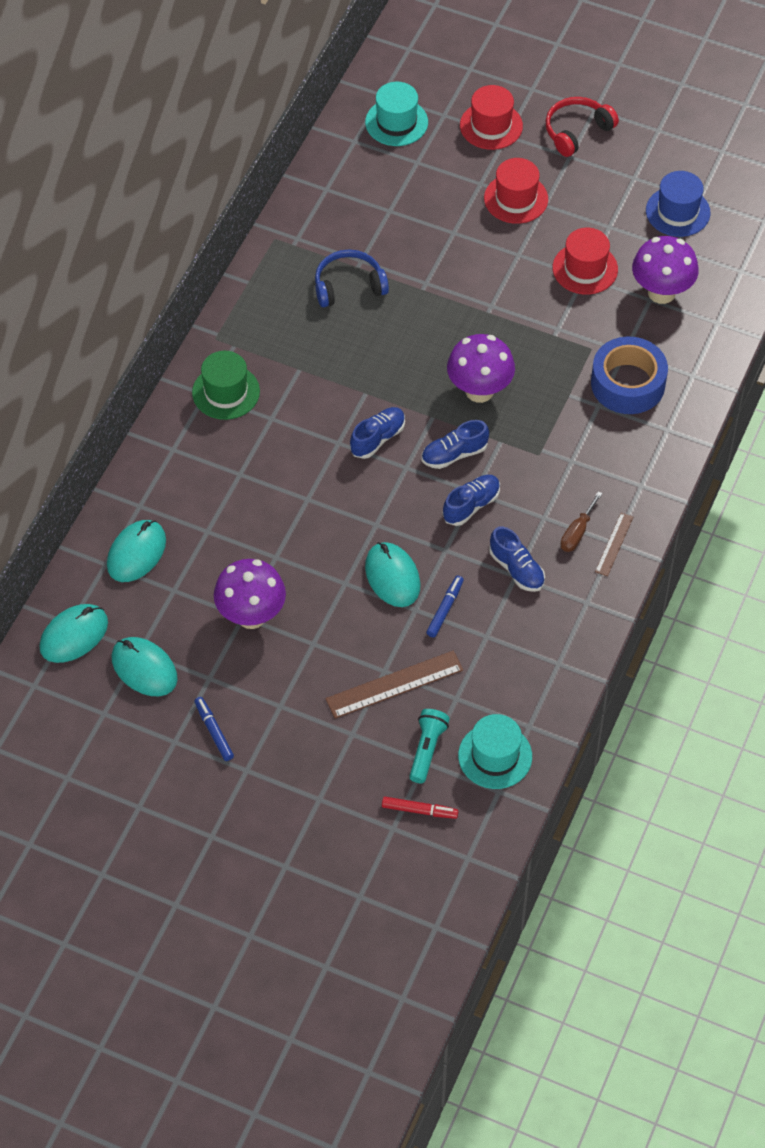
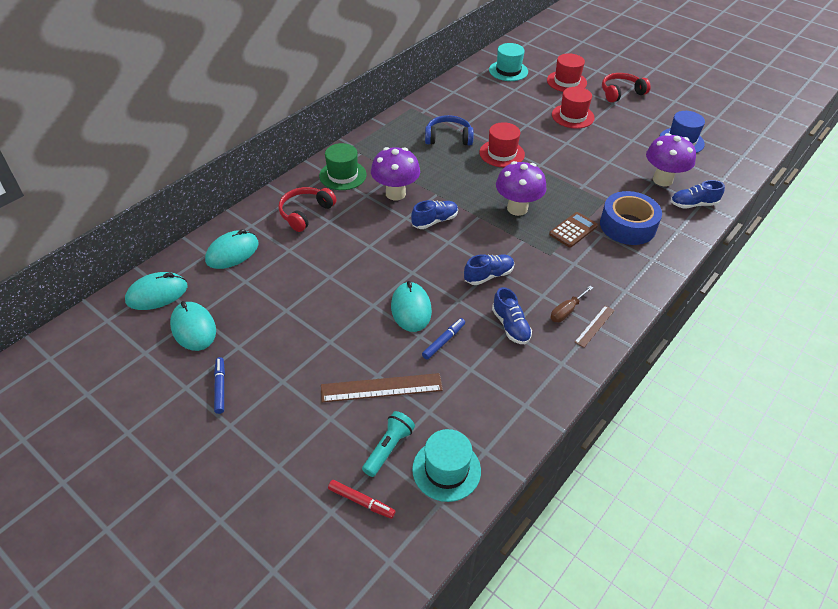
camera: 15 degrees right, 10 degrees down
(202, 468) = (305, 213): none -> red headphones
(251, 616) = (292, 311): purple mushroom -> purple mushroom (395, 193)
(454, 454) = (486, 241): blue shoe -> blue shoe (693, 204)
(560, 408) = (573, 230): none -> brown calculator
(585, 268) = (610, 158): red hat -> red hat (502, 153)

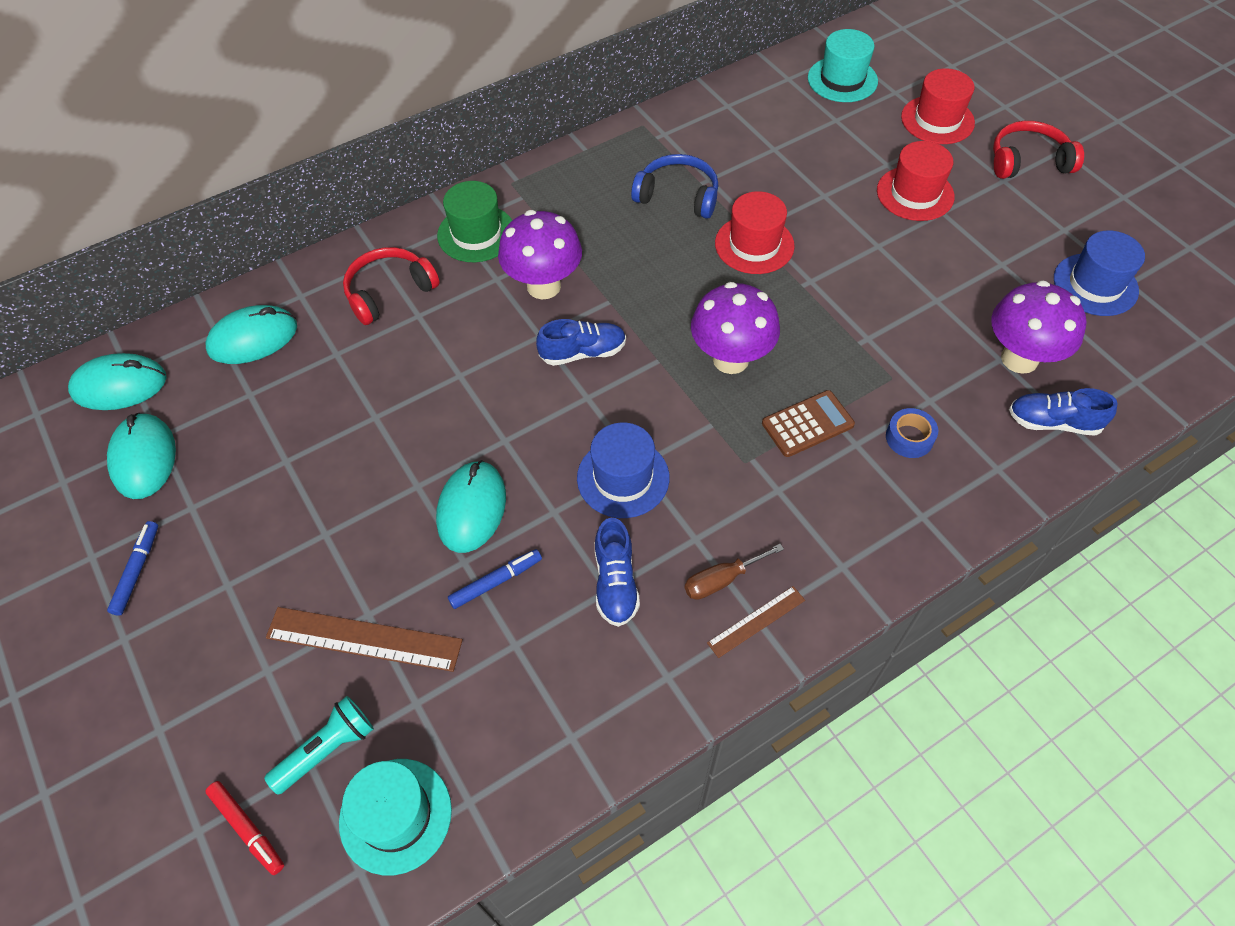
camera: 20 degrees right, 10 degrees up
(488, 275) = (623, 478): blue shoe -> blue hat
(627, 225) = (909, 438): blue tape -> blue tape, size x0.47

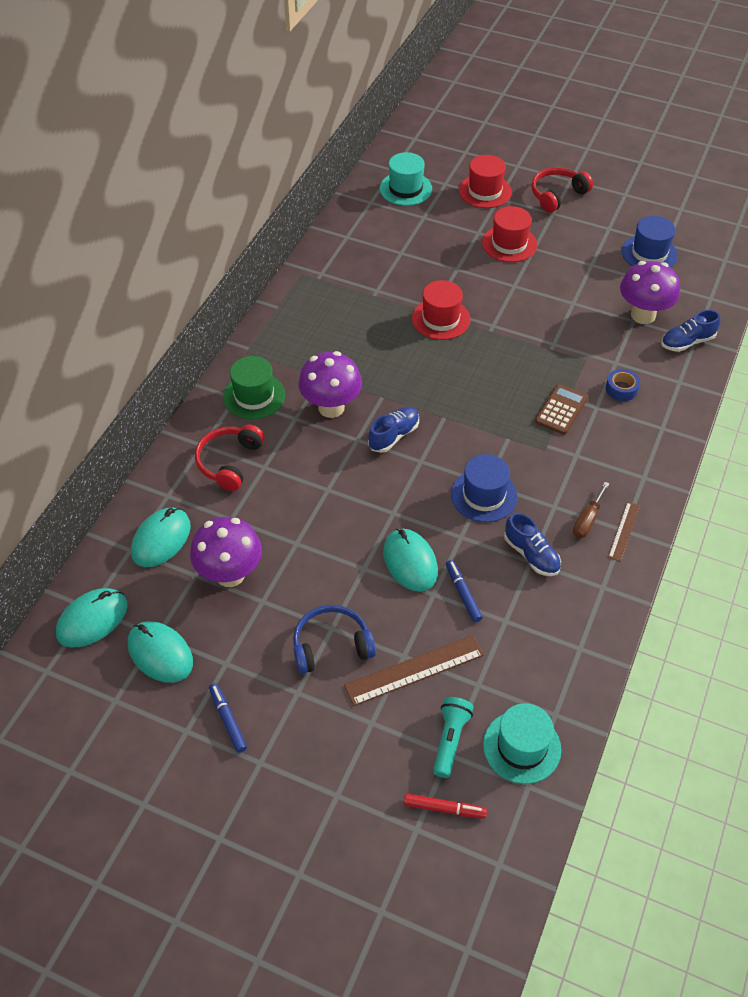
camera: 35 degrees left, 5 degrees down
(496, 581) = (463, 593): blue marker -> blue marker turned 45 degrees counterclockwise
(678, 195) = (366, 310): blue headphones -> blue headphones (331, 645)
(730, 359) = (486, 395): purple mushroom -> purple mushroom (230, 574)

